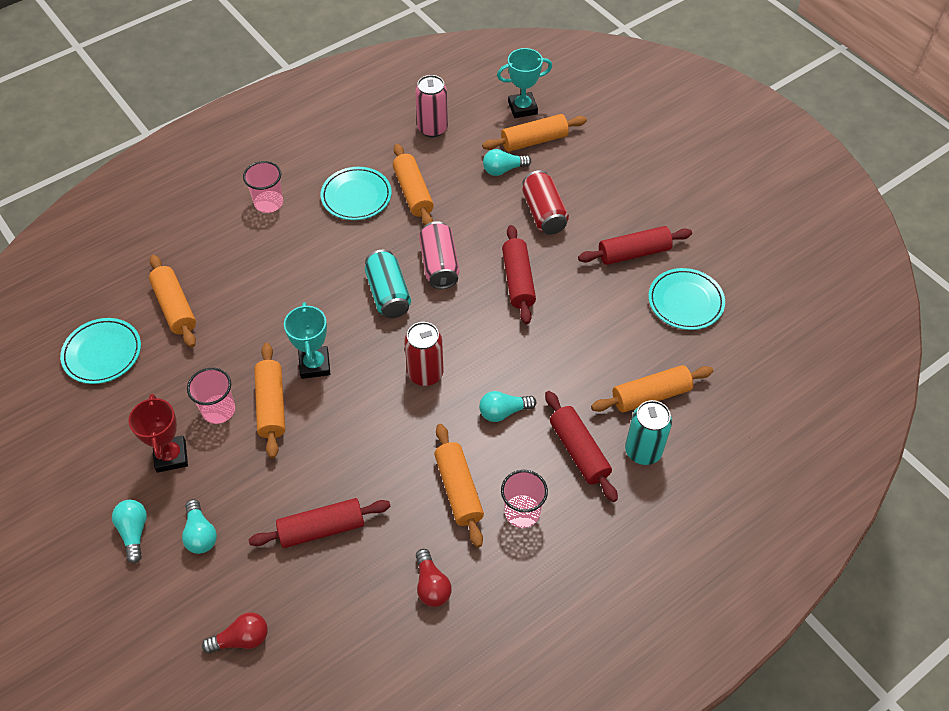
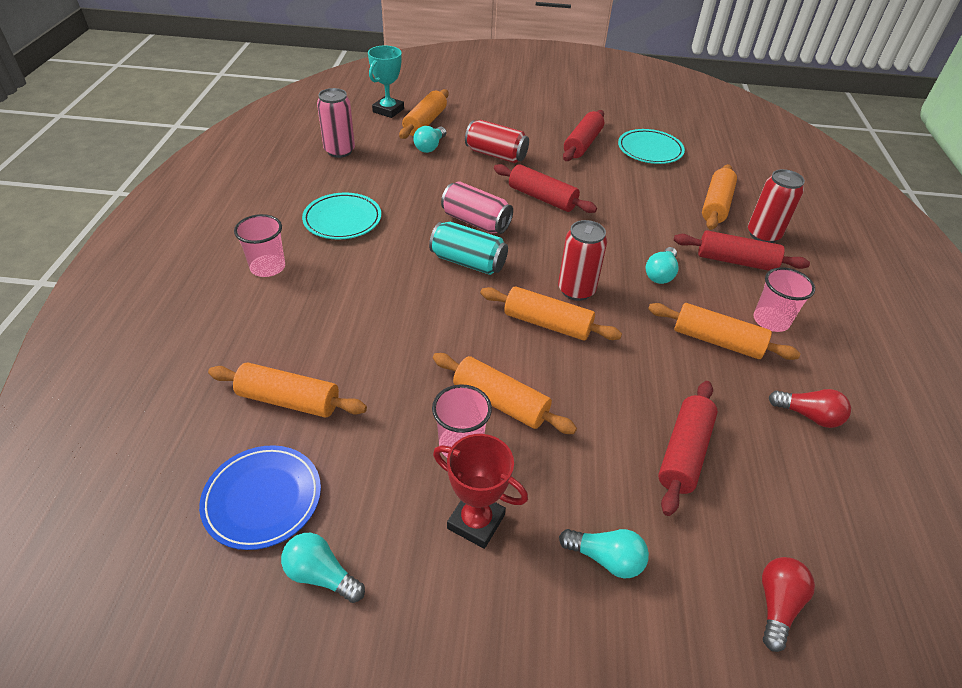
camera: 50 degrees left, 10 degrees down
(102, 353) = (263, 499): turquoise plate -> blue plate
(134, 532) = (546, 625): turquoise light bulb -> turquoise light bulb (321, 575)
(315, 365) = (488, 346): turquoise trophy -> none
(413, 193) = (385, 193): orange rolling pin -> orange rolling pin (547, 324)
(643, 451) = (763, 235): turquoise can -> red can

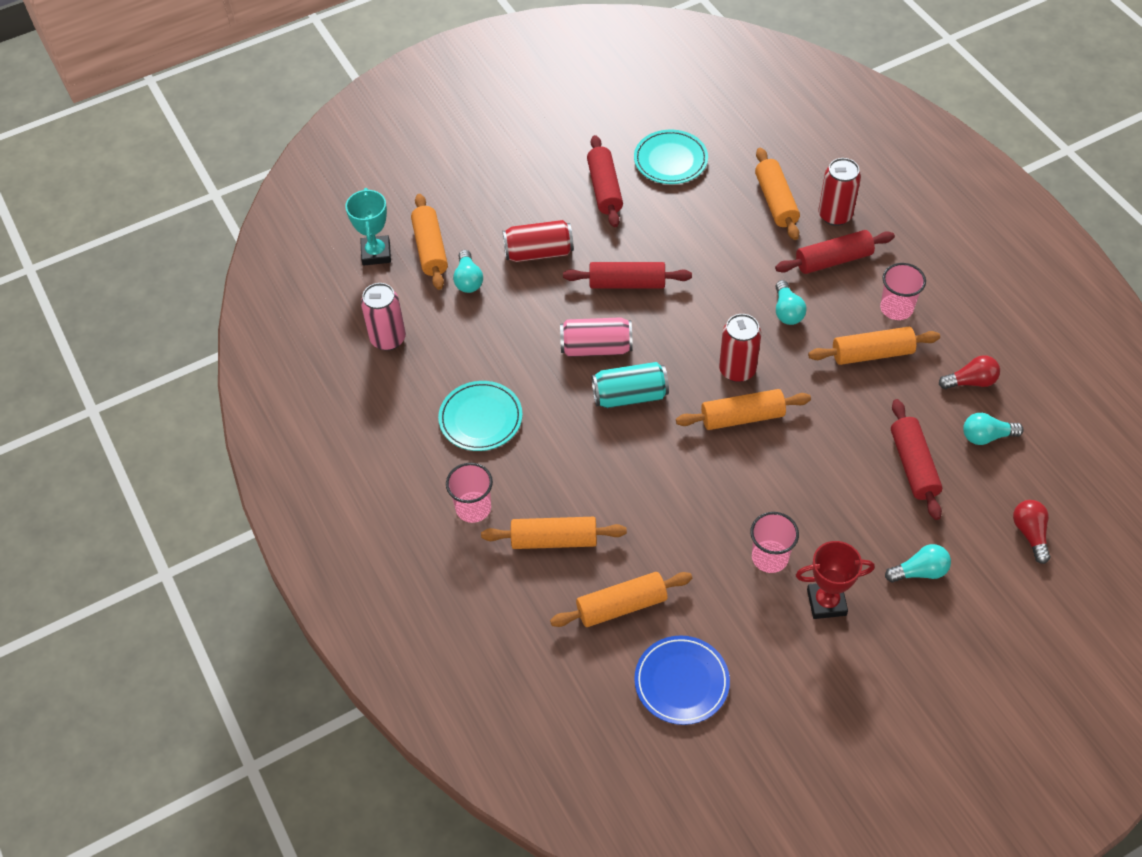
camera: 30 degrees left, 10 degrees up
(321, 575) = (767, 698): turquoise light bulb -> turquoise light bulb (986, 436)
(500, 402) = (767, 507): orange rolling pin -> orange rolling pin (554, 540)

